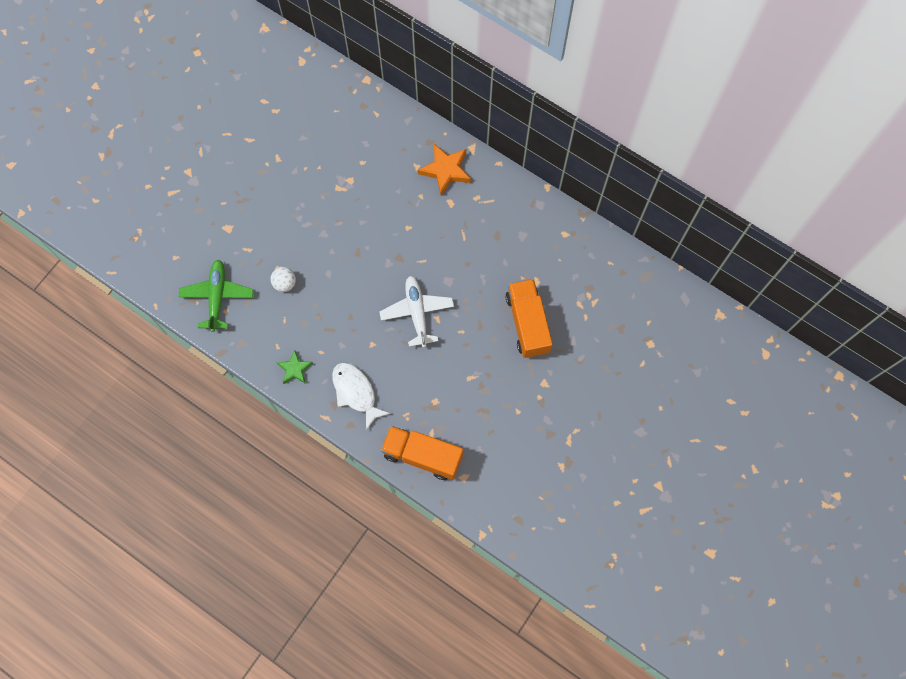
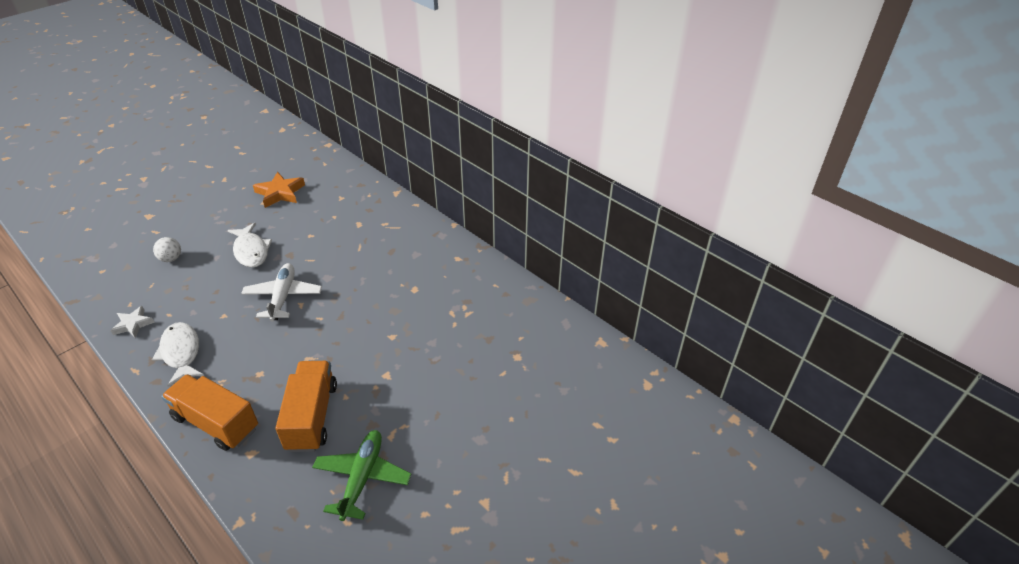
camera: 10 degrees right, 30 degrees down
(217, 297) = (102, 260): green plane -> green plane (362, 478)
(295, 369) = (133, 324): green star -> white star
(359, 259) = (251, 251): none -> white fish
(446, 170) = (365, 203): orange star -> orange star (280, 193)
(527, 323) = (391, 321): orange truck -> orange truck (312, 416)

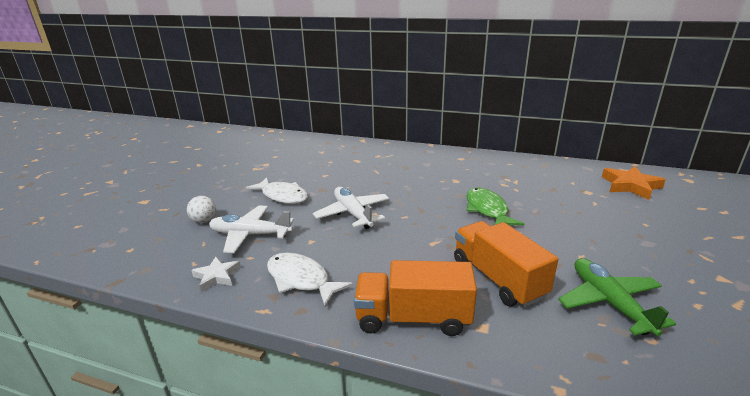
camera: 25 degrees left, 15 degrees down
(188, 290) = (250, 235): none -> white plane
(280, 193) = (264, 160): orange star -> orange star (630, 186)
(395, 340) = (487, 210): none -> green fish

